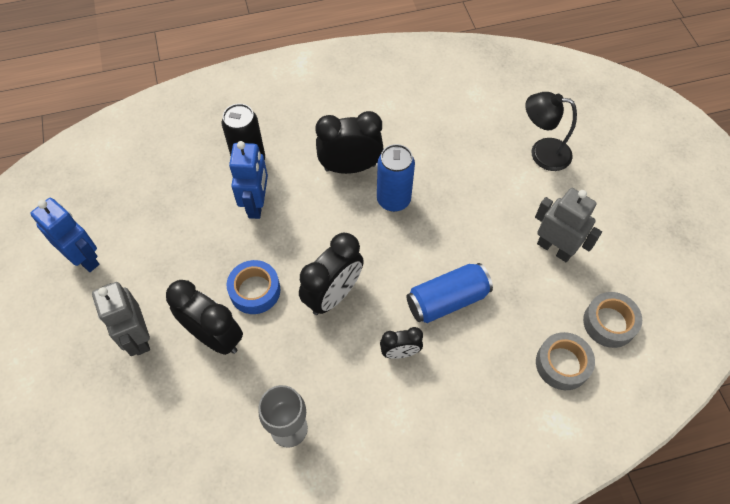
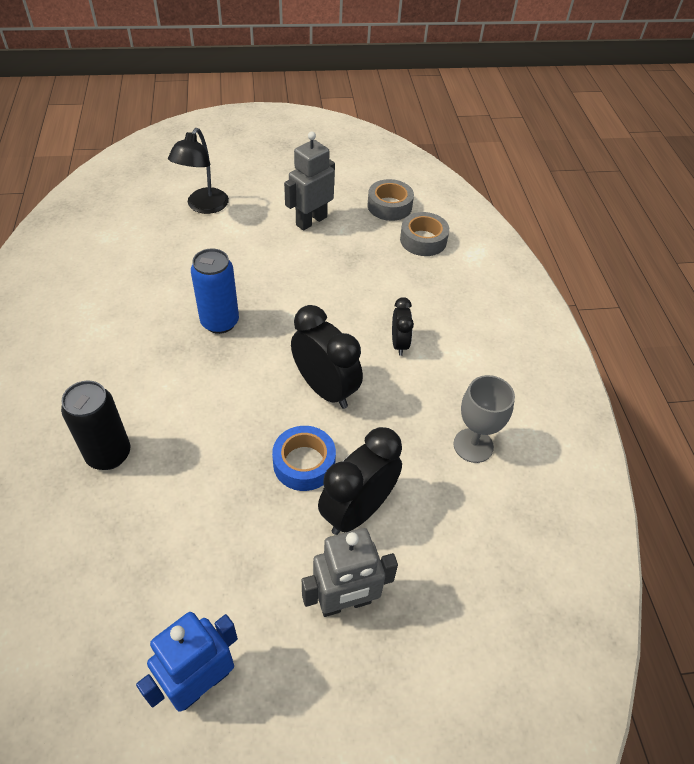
camera: 85 degrees left, 10 degrees down
(256, 204) = (181, 451): blue robot -> none
(350, 167) = (161, 353): black clock -> none
(447, 300) = (349, 301): blue can -> none

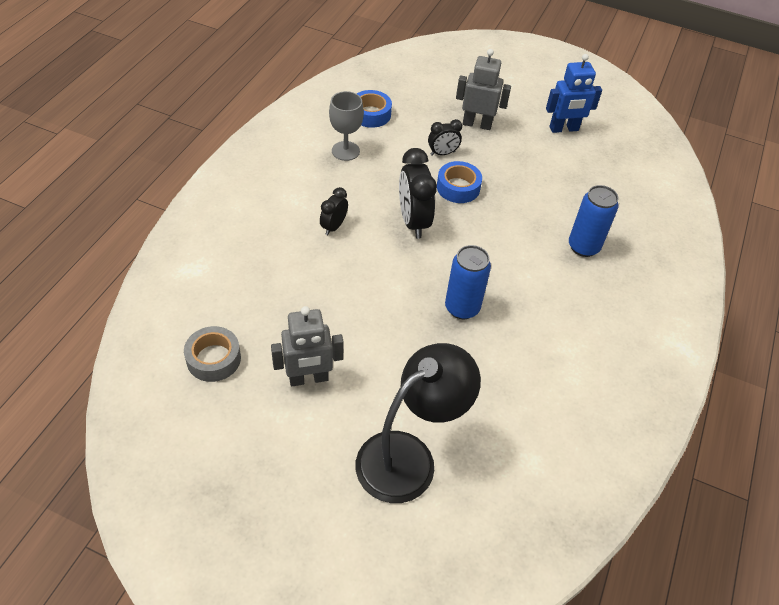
camera: 150 degrees left, 0 degrees up
(109, 454) = (583, 247): black can -> blue can
(203, 206) = (408, 456): black lamp -> black lamp, size x1.52
(357, 510) = (442, 153): black clock -> black clock, size x0.56
(423, 240) = (223, 304): grey tape -> none
(499, 528) = (371, 114): none -> blue tape

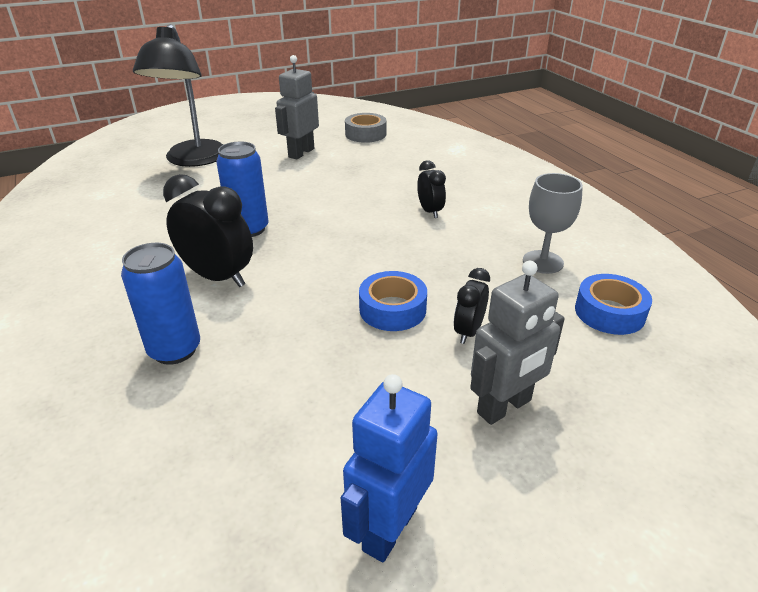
camera: 135 degrees right, 15 degrees down
(413, 221) = (380, 253): black clock -> black clock (218, 277)

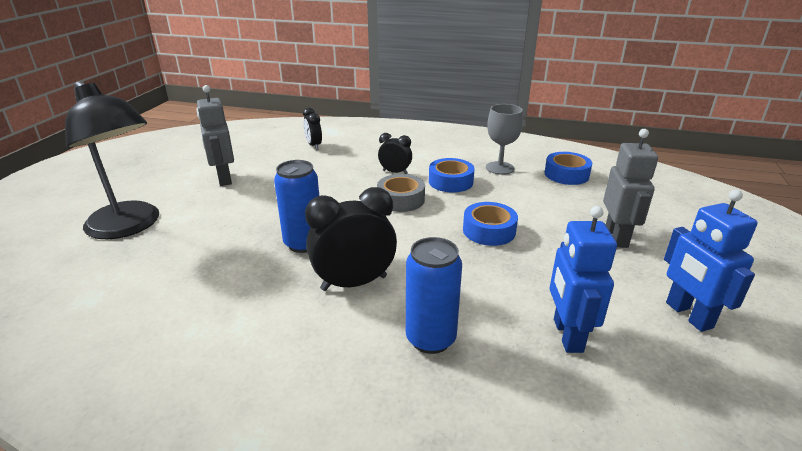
camera: 50 degrees left, 5 degrees down
(253, 433) = (567, 335): none -> blue robot
(365, 134) = (248, 146): grey tape -> grey tape (401, 199)
(460, 247) = (450, 181): none -> blue tape
(468, 332) = (540, 217): black clock -> black clock (314, 145)

